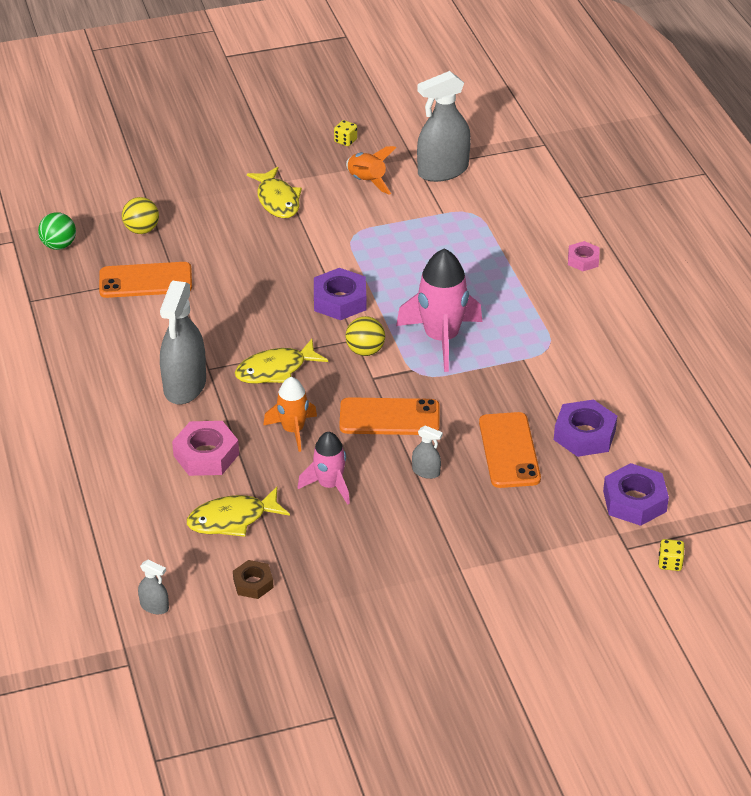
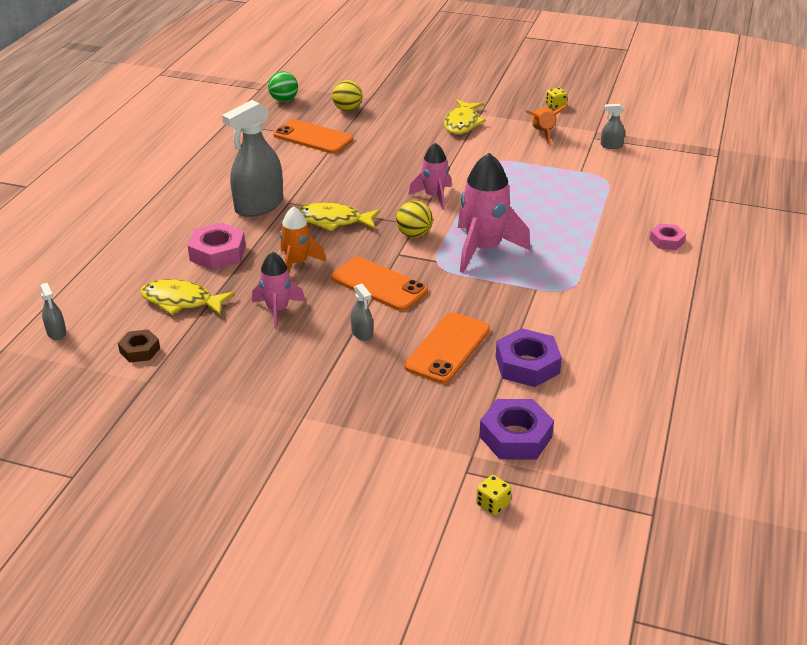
camera: 35 degrees right, 5 degrees down
(340, 300) = (434, 196): purple nut -> pink rocket
(443, 171) = (611, 146): grey spray bottle -> grey spray bottle, size x0.44

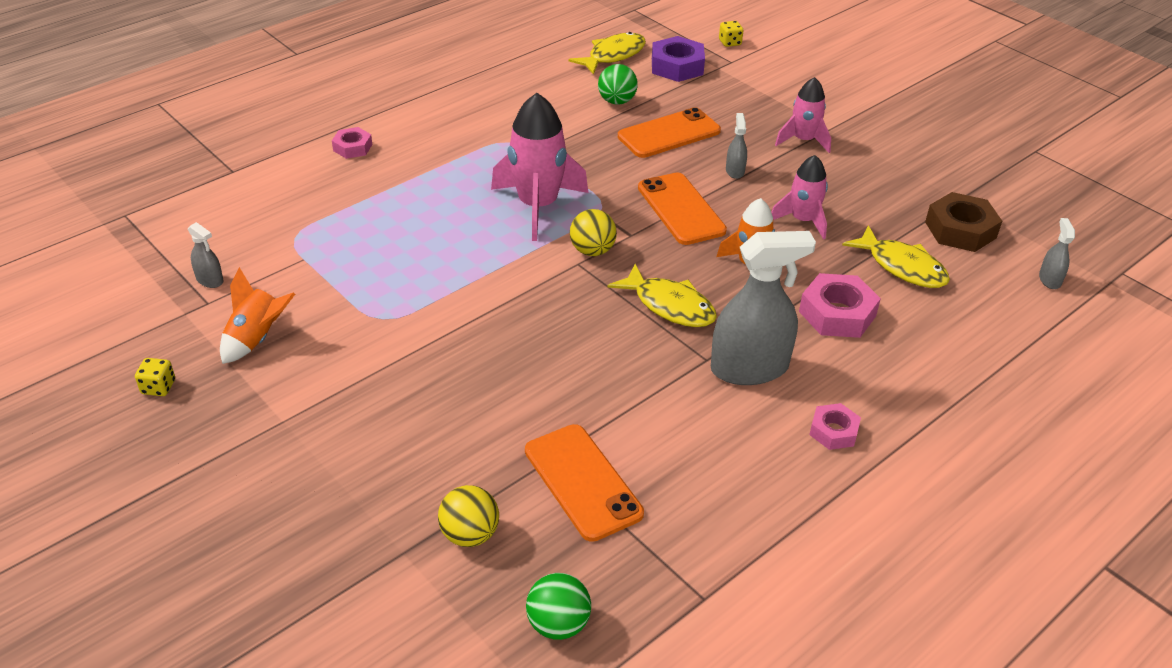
camera: 150 degrees left, 5 degrees up
(140, 350) = (960, 230): brown nut -> brown nut, size x1.66
(192, 193) = (833, 431): none -> pink nut
(434, 196) = (518, 292): pink rocket -> pink rocket (803, 140)
(462, 123) = (333, 411): yellow fish -> yellow fish (613, 55)
(527, 365) = (617, 101): purple nut -> green ball

